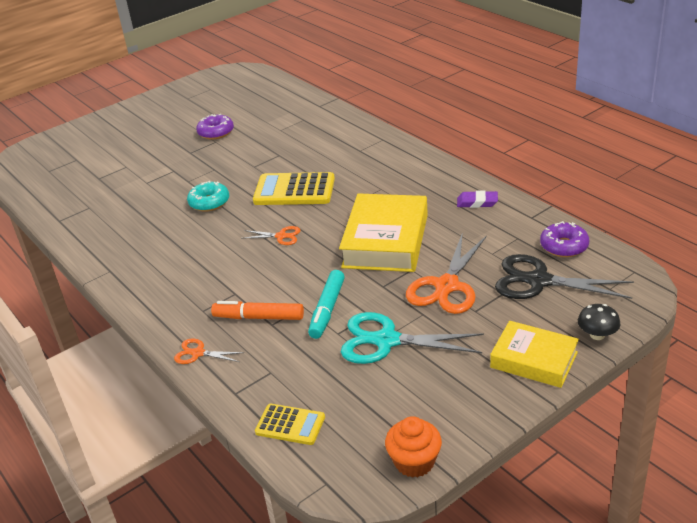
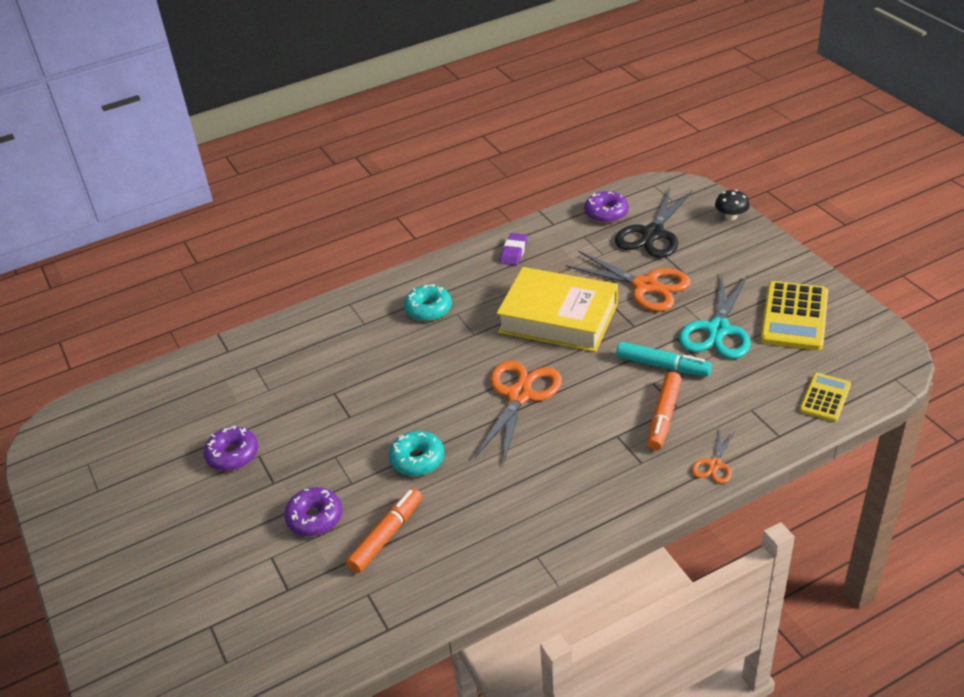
camera: 80 degrees left, 5 degrees up
(137, 204) = (386, 536): none -> orange marker
(157, 174) = (315, 518): none -> purple donut
(281, 236) = (519, 395): orange scissors -> orange scissors, size x2.01
(294, 190) = (426, 381): yellow calculator -> yellow calculator (794, 316)
(383, 174) = (428, 309): none -> turquoise donut
(414, 462) = (870, 327): orange cupcake -> none
(534, 360) = (756, 251): yellow book -> none

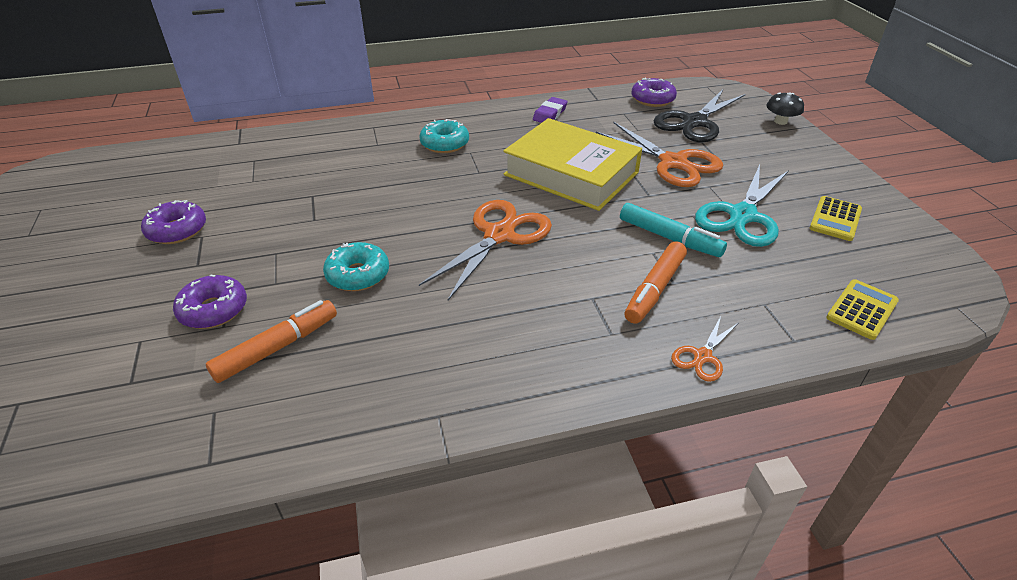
camera: 10 degrees right, 0 degrees up
(794, 316) = (835, 219): yellow calculator -> yellow calculator, size x0.58

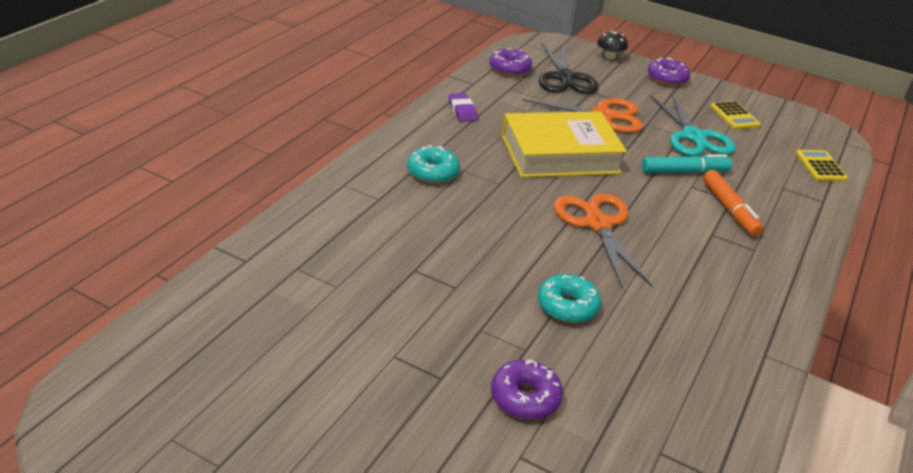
camera: 50 degrees left, 5 degrees down
(177, 230) = (363, 365): purple donut -> purple donut (667, 78)
(277, 348) = (616, 388): orange marker -> none
(702, 356) = (807, 235): orange scissors -> none

